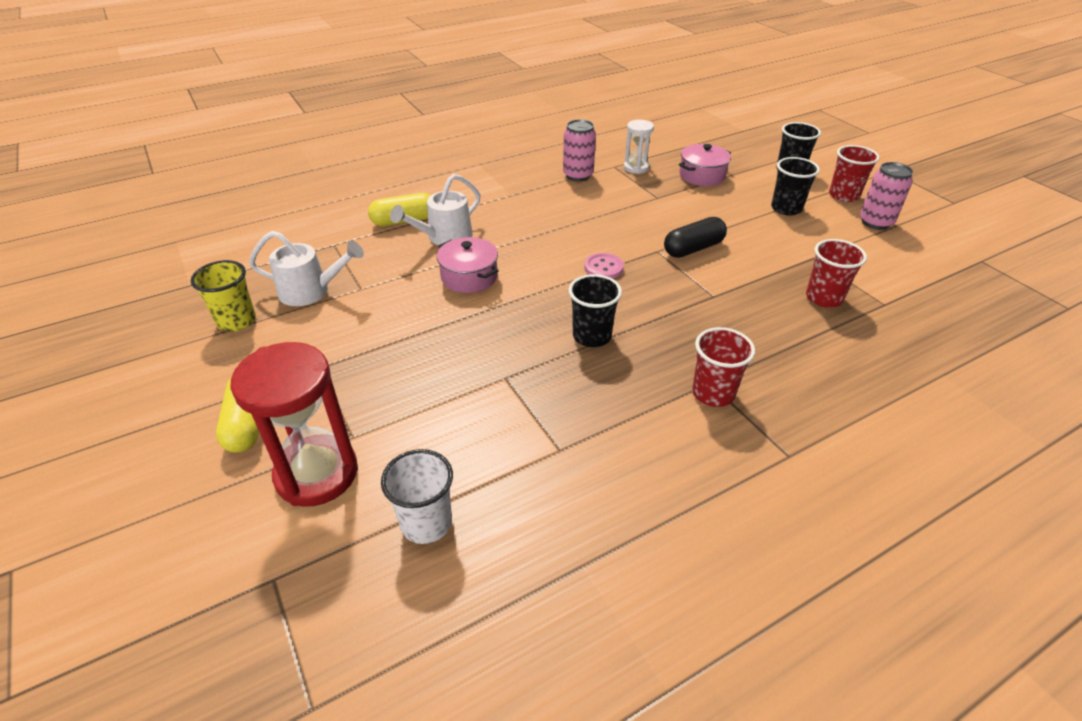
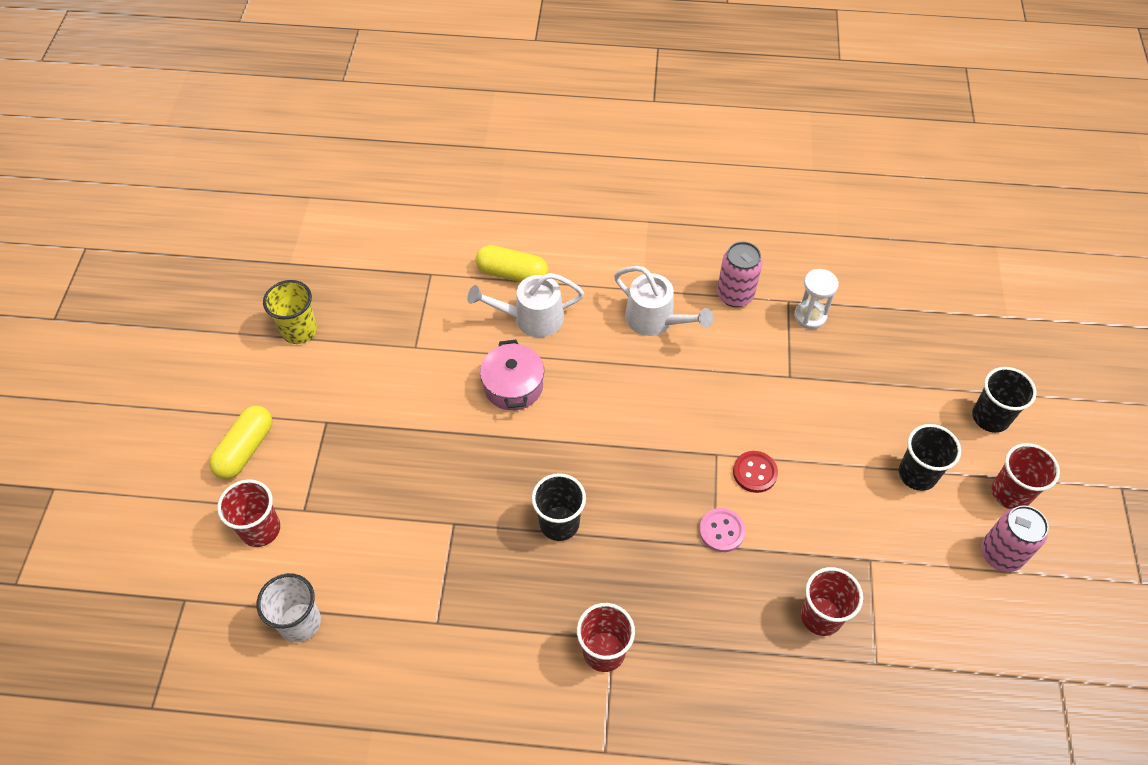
camera: 35 degrees right, 15 degrees up
(311, 291) = (375, 327): white watering can -> white watering can (656, 320)
(317, 474) = (260, 529): red hourglass -> red cup
(603, 268) = (643, 446): pink button -> pink button (721, 531)
(693, 248) = (755, 472): black capsule -> red button
(702, 176) = (873, 369): pink pot -> none

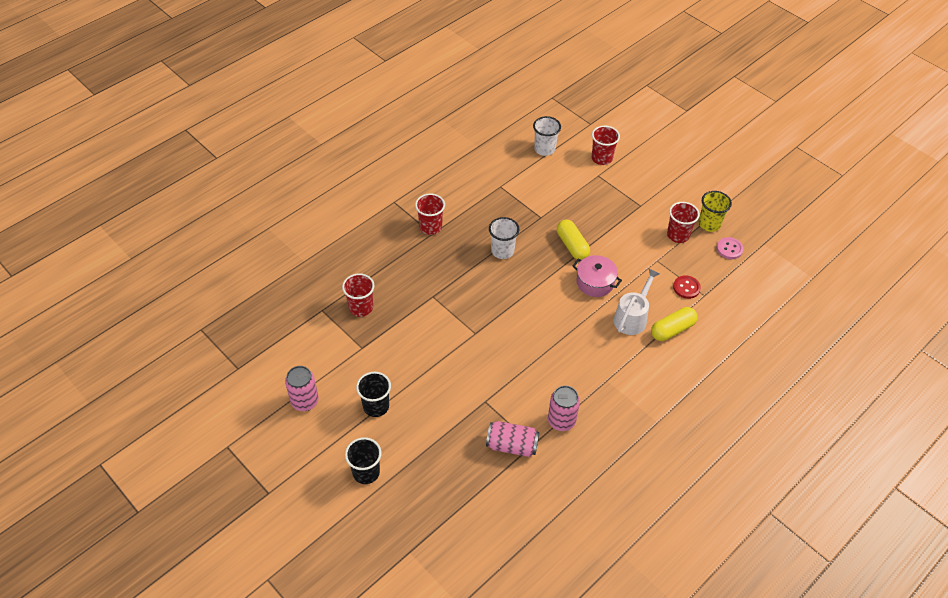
camera: 130 degrees right, 5 degrees down
(245, 449) = (650, 173): yellow capsule -> yellow capsule (572, 245)
(559, 523) = (502, 251): black cup -> white cup
(656, 320) = (579, 370): white watering can -> none
(721, 531) = (436, 304): pink button -> pink button (729, 249)
(755, 472) = (449, 340): red button -> red button (686, 288)
(810, 316) = (512, 445): white hourglass -> pink can
(1010, 493) = (323, 437): red cup -> red cup (678, 235)

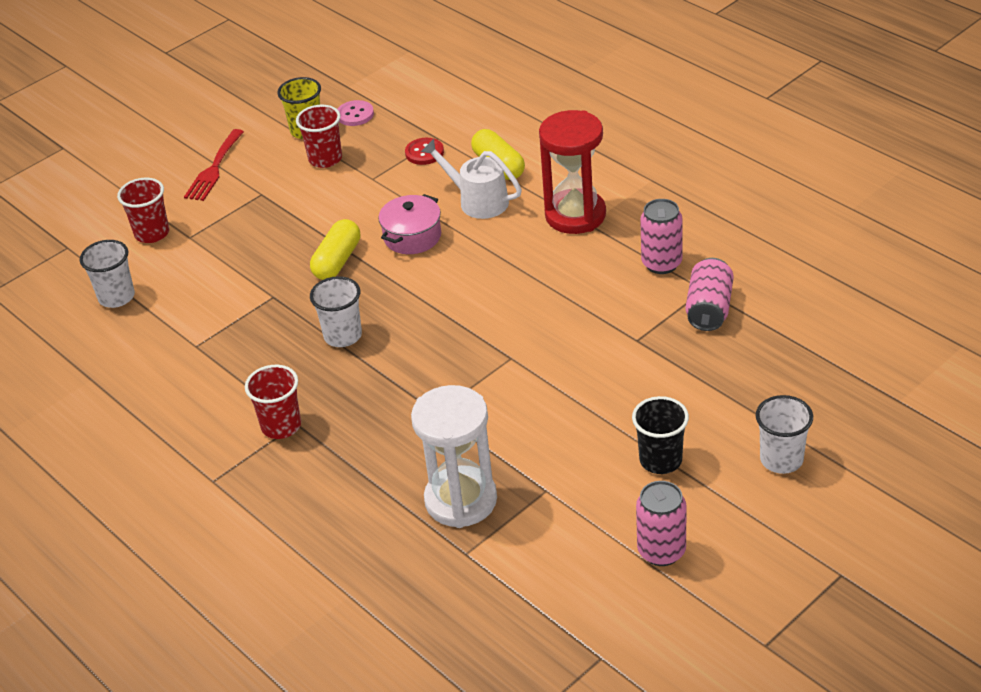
camera: 85 degrees left, 10 degrees down
(361, 308) = (461, 500): red cup -> white hourglass
(366, 472) = (781, 459): black cup -> white cup
(572, 245) = (337, 261): yellow capsule -> yellow capsule turned 45 degrees counterclockwise
(616, 373) = (575, 215): none -> red hourglass
(666, 181) = (214, 169): none -> red fork

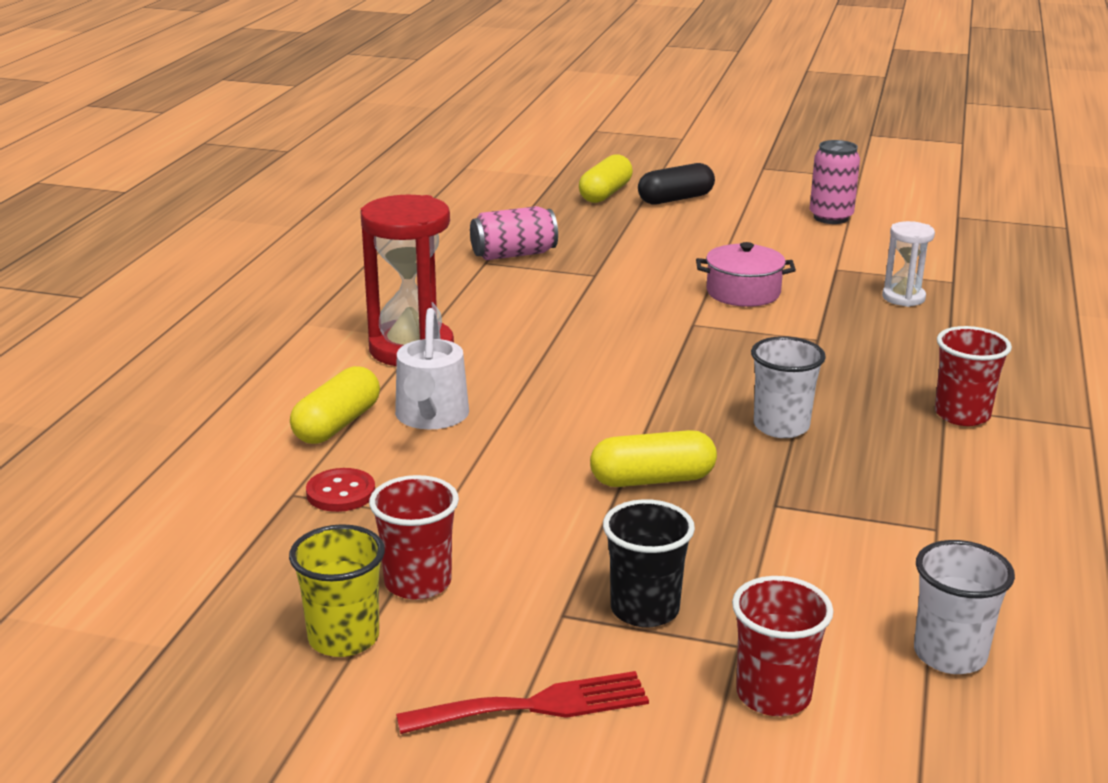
camera: 125 degrees left, 15 degrees down
(355, 115) = (262, 600): pink button -> none
(412, 236) = (547, 440): pink pot -> pink pot (743, 292)
(461, 500) = (903, 298): white hourglass -> white hourglass, size x0.54
(660, 460) = (737, 236): black cup -> black cup (644, 609)
(661, 263) = (461, 287): pink can -> none
(781, 459) = (675, 199): white cup -> black capsule
(826, 416) = (605, 193): none -> yellow capsule

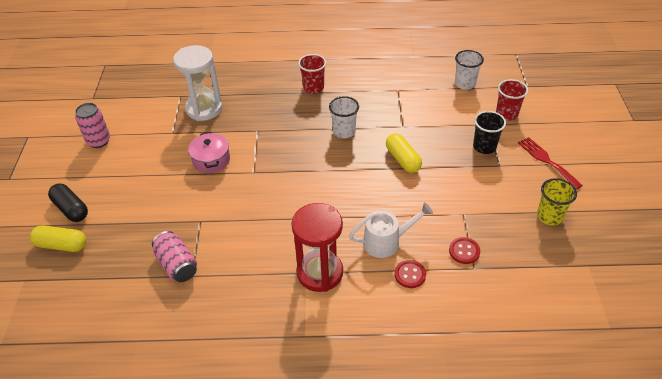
camera: 105 degrees left, 20 degrees up
(337, 424) = (410, 275): yellow capsule -> red button
(418, 583) = (507, 207): red cup -> none
(903, 298) = (204, 109): white hourglass -> white hourglass, size x1.85

